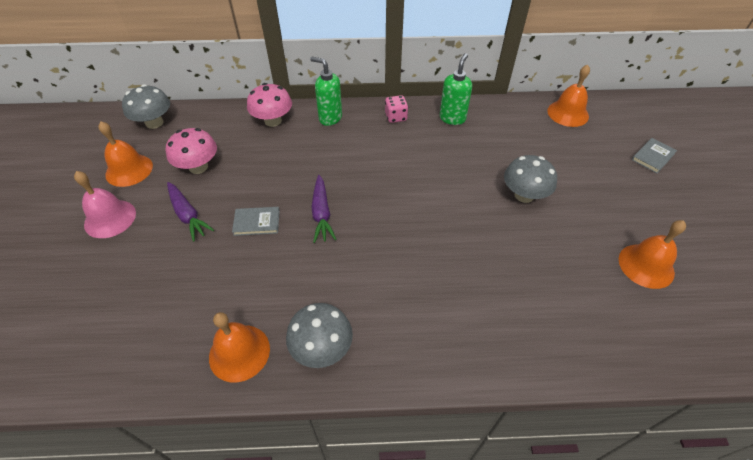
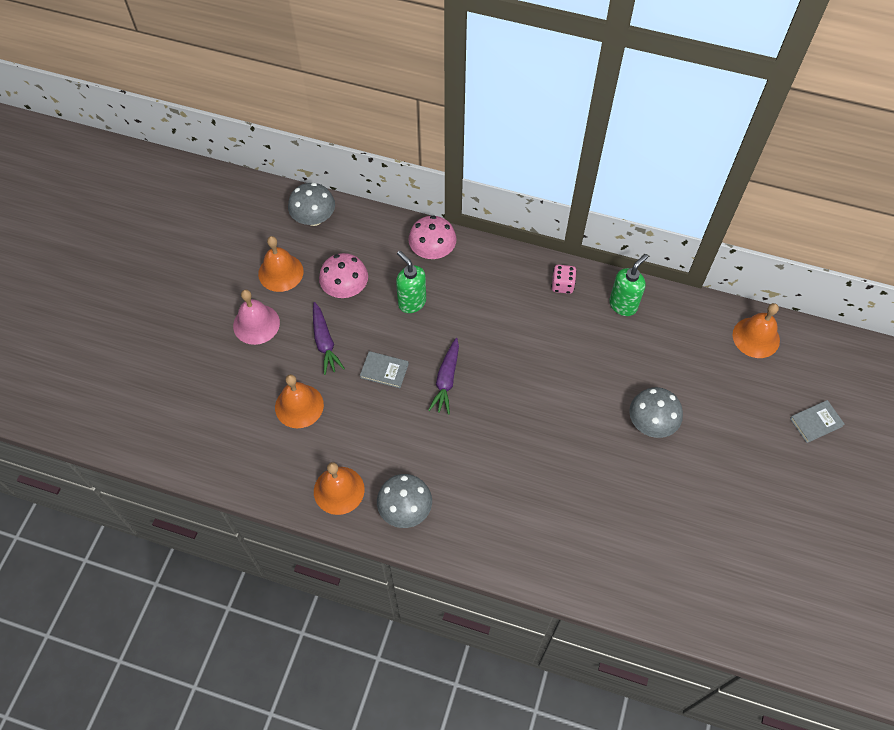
camera: 20 degrees right, 10 degrees up
(330, 118) = (492, 265): green soap dispenser -> green soap dispenser (412, 302)
(646, 265) = (727, 534): orange bell -> orange bell (299, 406)

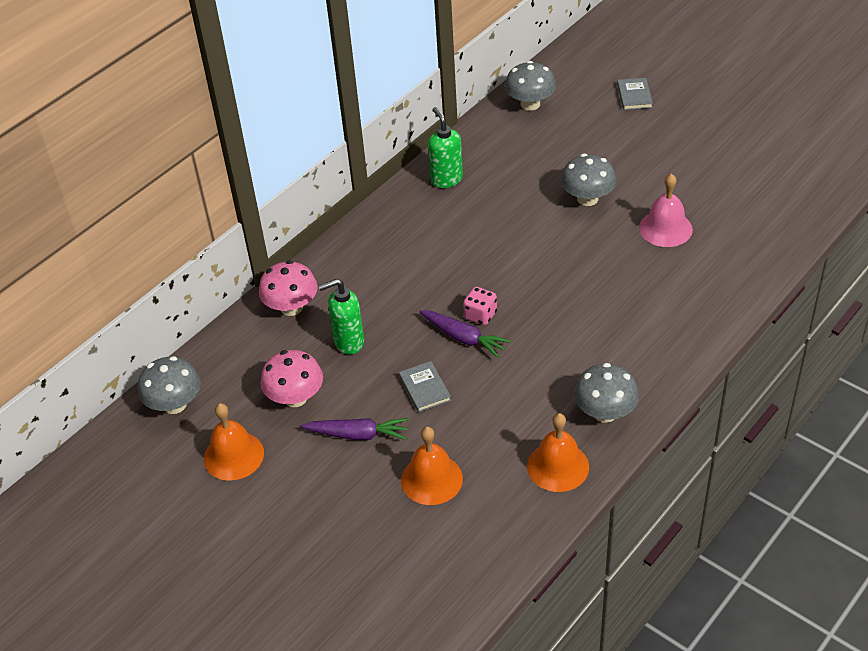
camera: 65 degrees left, 15 degrees down
(256, 324) = (294, 497): pink bell -> pink bell (665, 228)
(384, 370) = (425, 388): grey book -> grey book turned 60 degrees counterclockwise
(562, 285) = (397, 216): pink dice -> pink dice (480, 315)
(756, 337) = (530, 104): orange bell -> grey mushroom

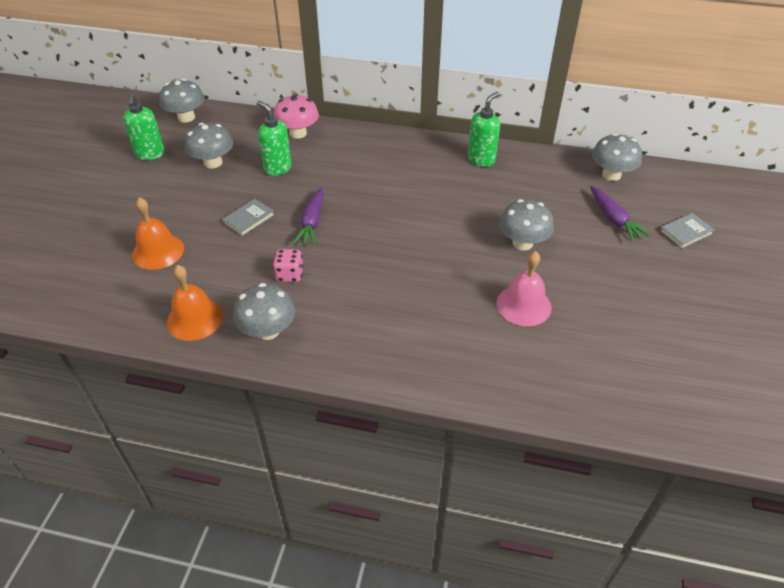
camera: 60 degrees right, 0 degrees up
(233, 455) = (150, 154): orange bell -> green soap dispenser
(295, 397) = (213, 162): pink mushroom -> grey mushroom
(358, 434) = (189, 201): purple carrot -> purple carrot (614, 219)
(480, 315) = (342, 223): pink dice -> pink dice (289, 274)

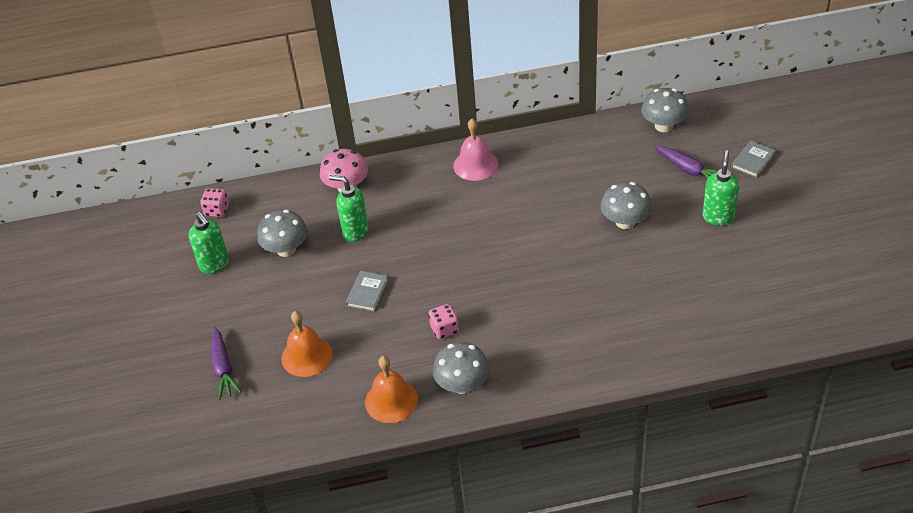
camera: 20 degrees left, 0 degrees up
(186, 117) = (217, 210): grey mushroom -> pink dice
(312, 222) = (428, 273): purple carrot -> purple carrot (223, 368)
(481, 159) = (540, 152): green soap dispenser -> green soap dispenser (718, 217)
(523, 305) = (658, 277): pink bell -> pink bell (475, 165)

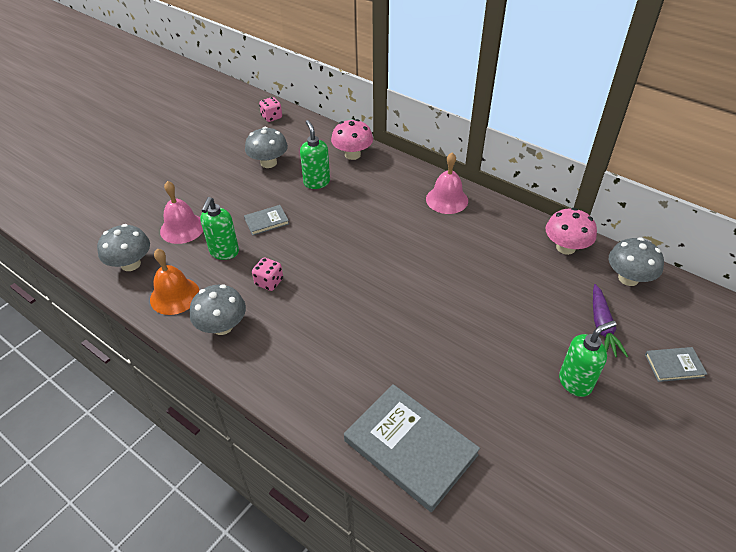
camera: 45 degrees right, 0 degrees up
(214, 264) = (225, 143): green soap dispenser -> green soap dispenser (224, 252)
(223, 368) = (140, 198): purple carrot -> none
(306, 356) = (182, 228): orange bell -> pink bell
(601, 135) = (565, 247): none -> pink mushroom
(625, 222) = (492, 320): grey mushroom -> grey mushroom (131, 264)
(686, 335) = (410, 448): none -> grey book

